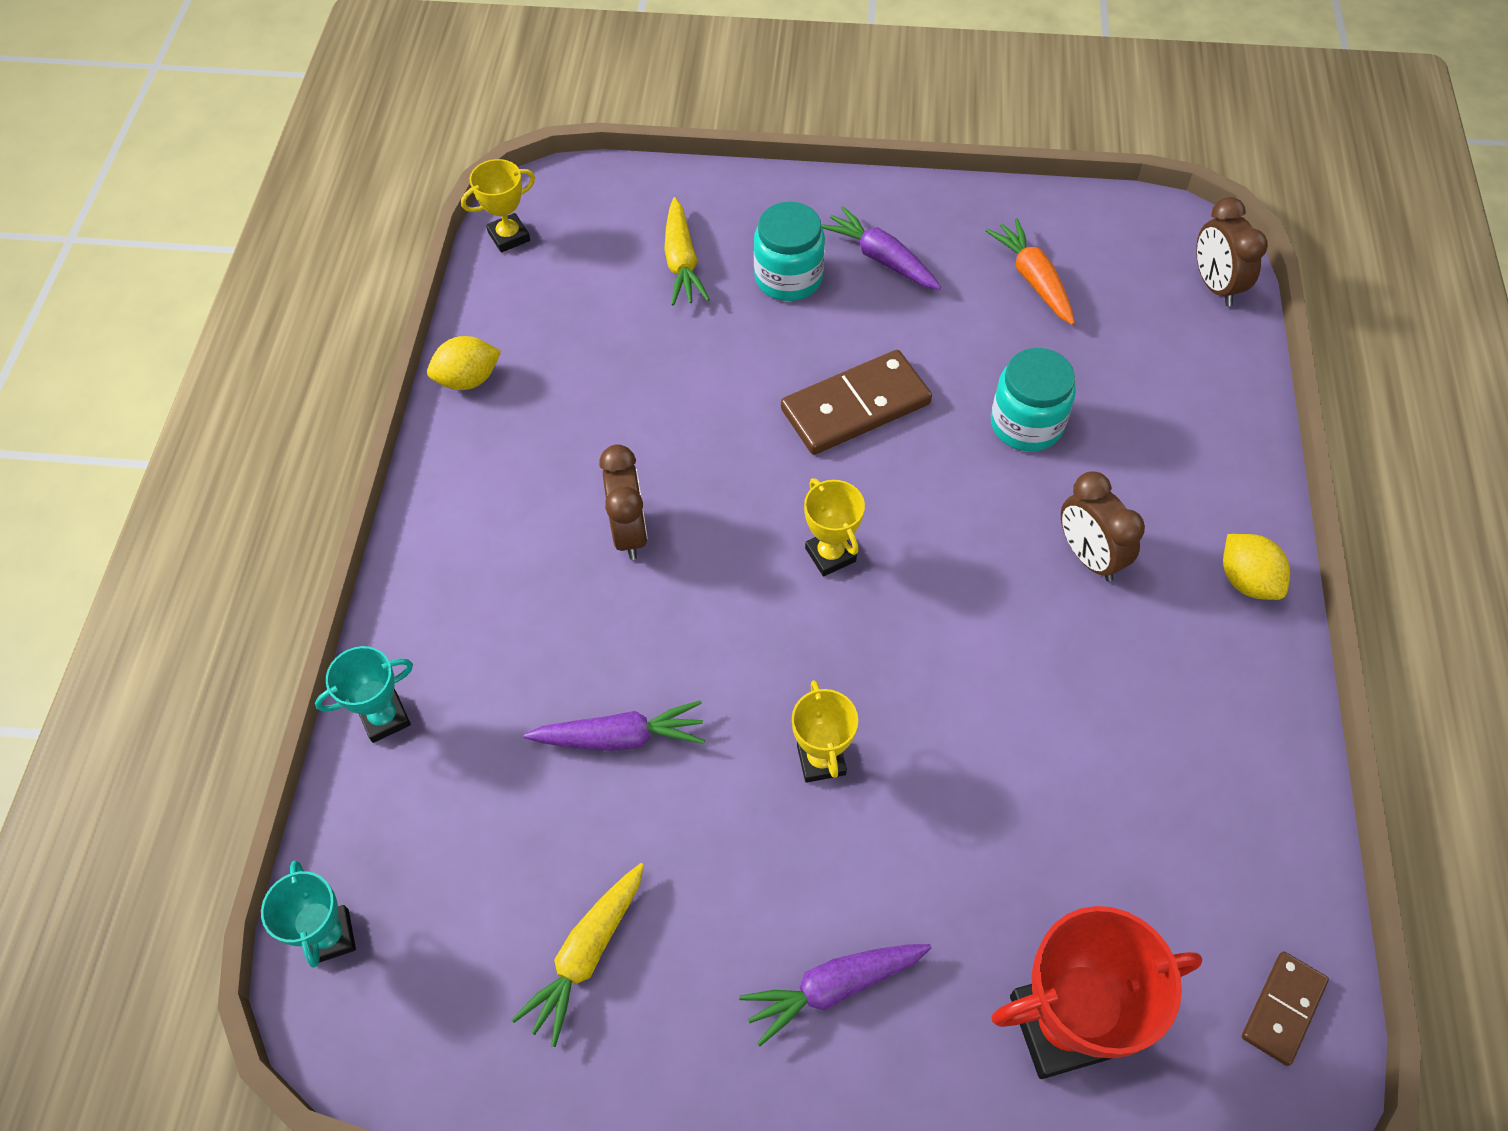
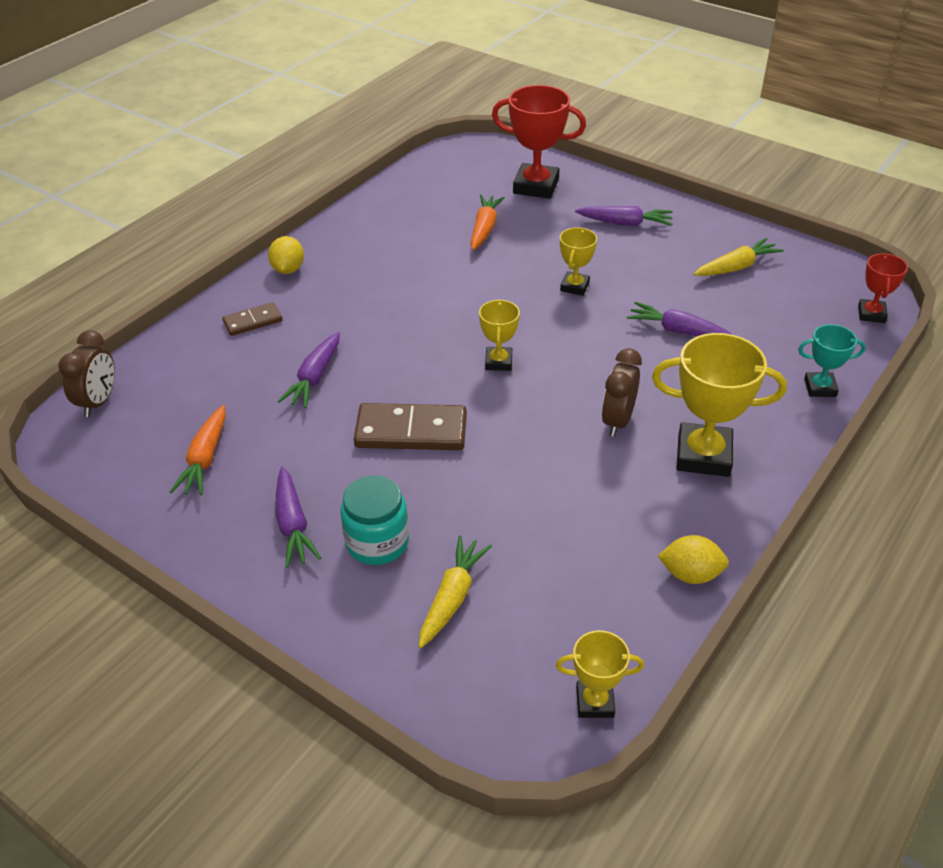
camera: 150 degrees left, 15 degrees down
(330, 936) = (871, 314): turquoise trophy -> red trophy
(505, 529) = (703, 455): none -> yellow trophy
(1026, 424) = (315, 377): turquoise jar -> purple carrot
(1055, 834) = (484, 229): none -> orange carrot
(1088, 556) = (355, 307): brown clock -> none
(1283, 1009) = (444, 163): brown domino -> brown domino (253, 321)

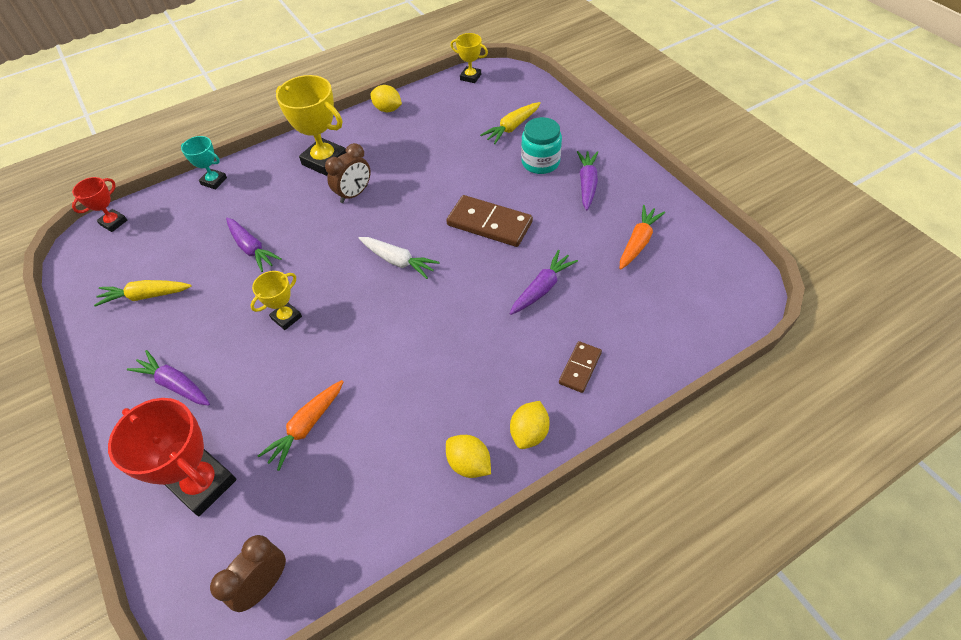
camera: 155 degrees left, 10 degrees up
(98, 402) = (723, 316): brown clock -> brown clock (264, 584)
(253, 321) = (580, 368): brown domino -> brown domino turned 60 degrees counterclockwise
(332, 242) = (469, 464): none -> yellow lemon
(498, 362) = (398, 261): yellow trophy -> white carrot

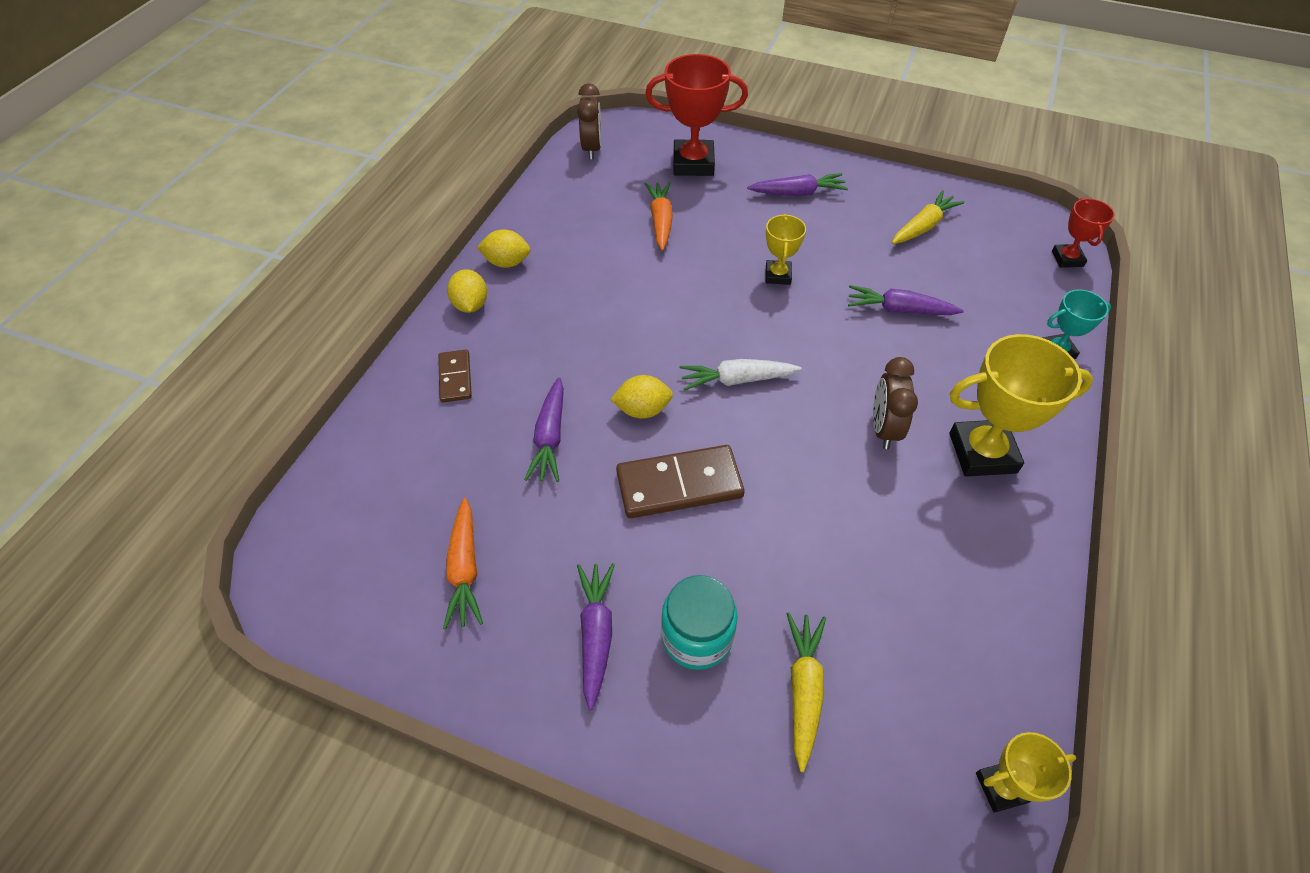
camera: 140 degrees right, 0 degrees up
(387, 109) = (1029, 600): yellow lemon -> yellow lemon (642, 410)
(587, 184) = (596, 634): purple carrot -> purple carrot turned 150 degrees counterclockwise

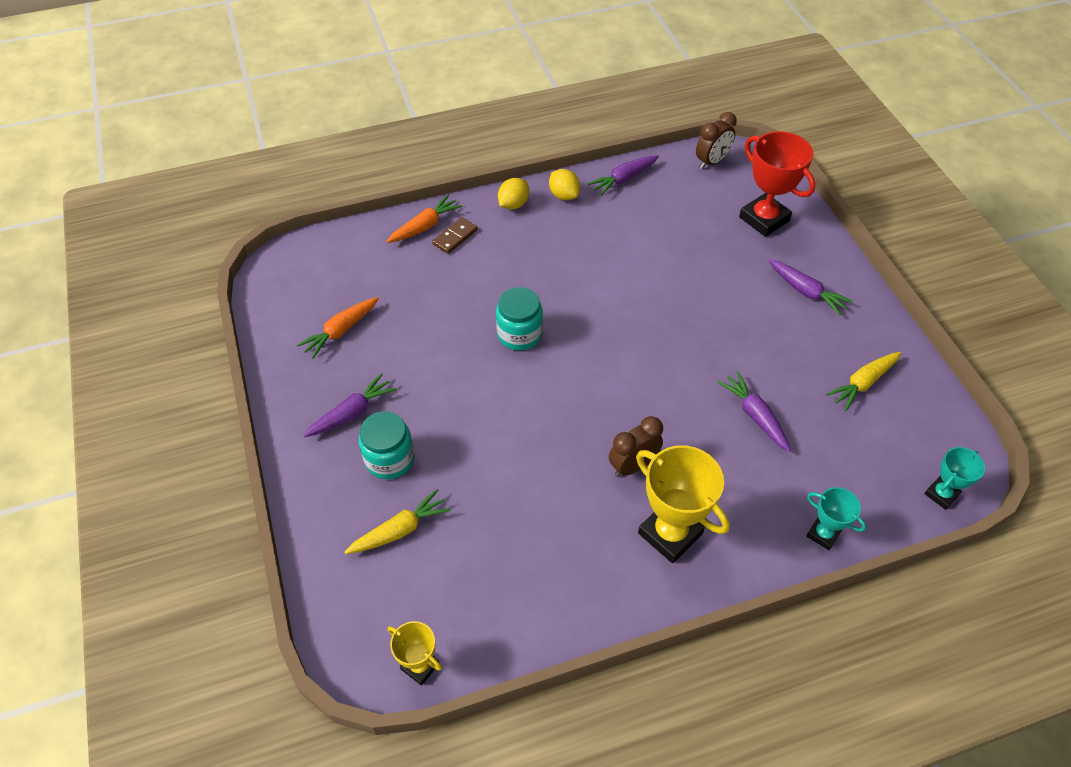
camera: 50 degrees right, 0 degrees up
(550, 437) = (457, 306): purple carrot -> purple carrot (623, 179)
(642, 410) = (519, 334): yellow lemon -> turquoise jar
(660, 221) = (686, 239): orange carrot -> orange carrot (425, 226)
(679, 484) = (483, 386): brown domino -> none
(737, 380) = (591, 364): white carrot -> none
(778, 275) = (709, 330): yellow trophy -> none
(923, 226) = (863, 383): yellow carrot -> yellow carrot turned 135 degrees clockwise
(1067, 259) = (941, 494): red trophy -> turquoise trophy

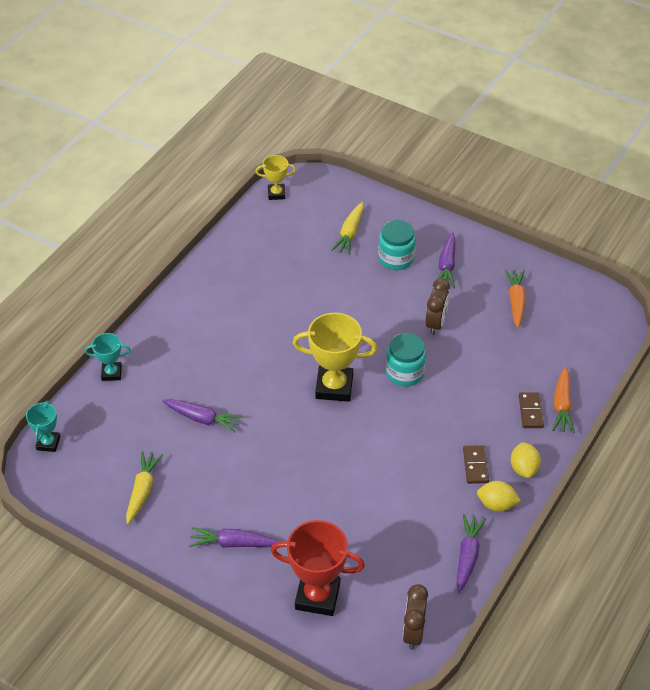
camera: 140 degrees right, 5 degrees down
(548, 228) = (475, 466): none -> brown domino
(633, 465) = (255, 340): brown clock -> brown clock (436, 324)
(670, 533) = (202, 319): yellow trophy -> yellow trophy (334, 387)

